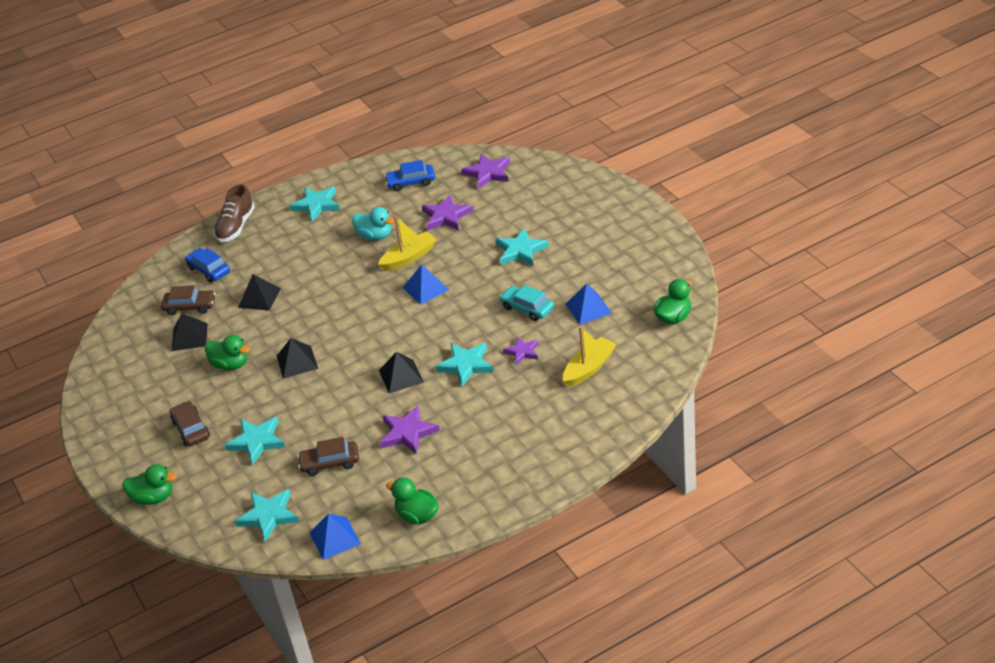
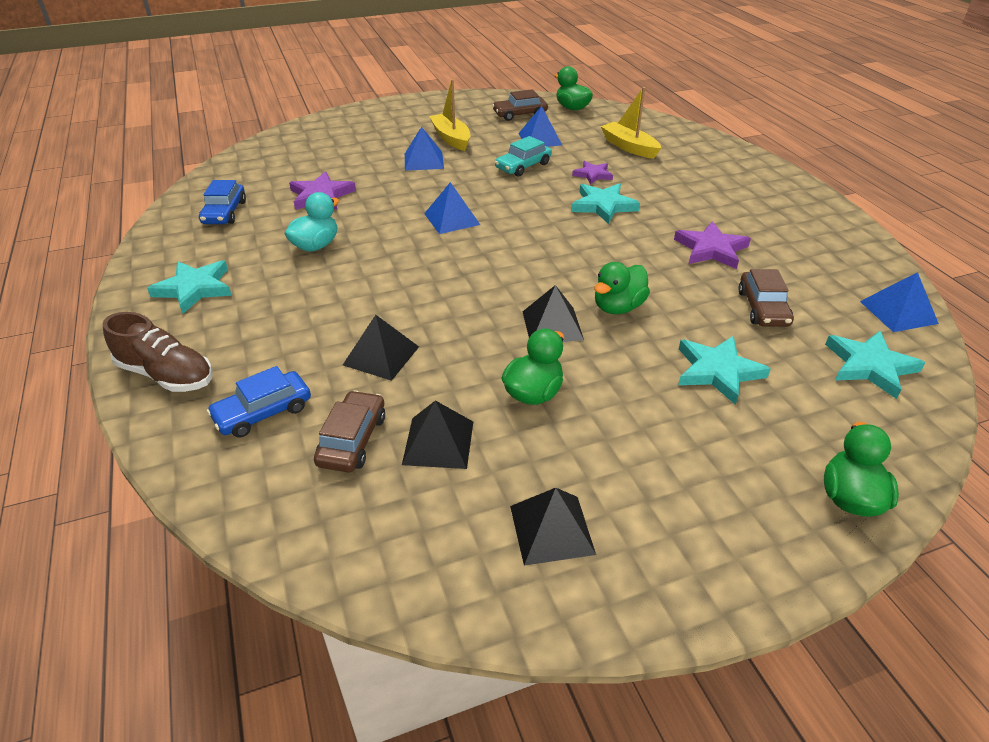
camera: 85 degrees left, 0 degrees up
(191, 429) = (682, 445): brown car -> brown car (520, 114)
(401, 376) = (609, 246): black pyramid -> black pyramid (551, 529)
(409, 257) = (382, 225): yellow boat -> yellow boat (451, 138)
(417, 516) = (849, 253): green duck -> green duck (618, 307)
(488, 173) = (263, 165): purple star -> none
(520, 251) = (424, 161): turquoise star -> blue pyramid

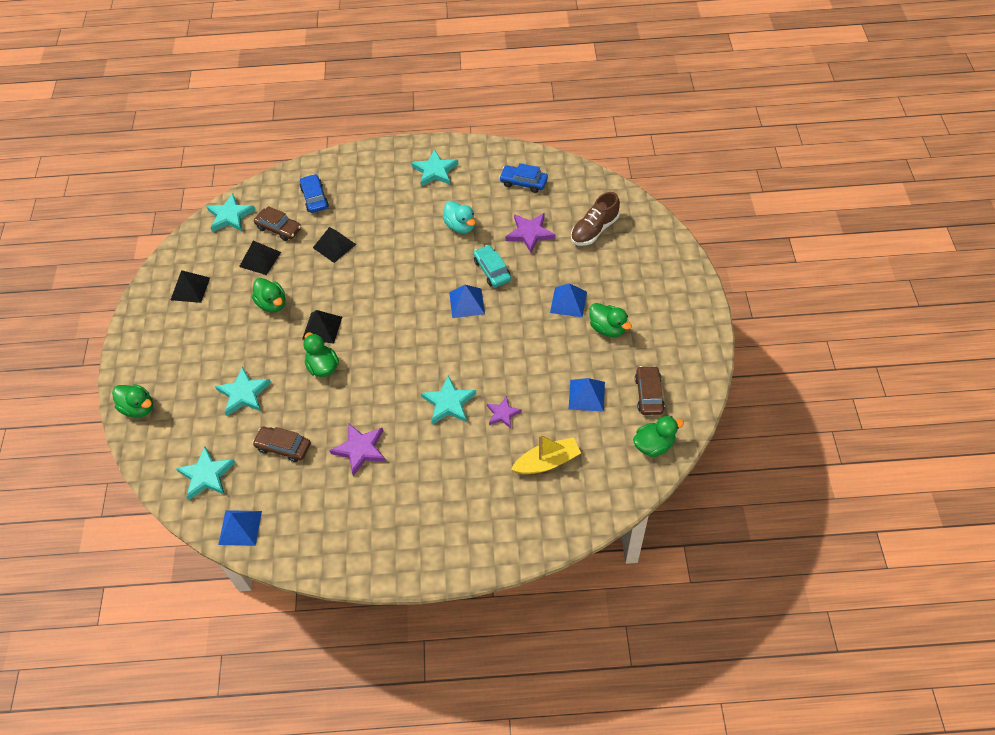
camera: 110 degrees right, 15 degrees up
(166, 375) = (361, 163): brown shoe -> brown shoe (594, 230)
(327, 535) = (230, 216): none -> turquoise star
(451, 138) = (607, 328): yellow boat -> green duck
(523, 166) = (536, 368): turquoise car -> turquoise car (492, 270)

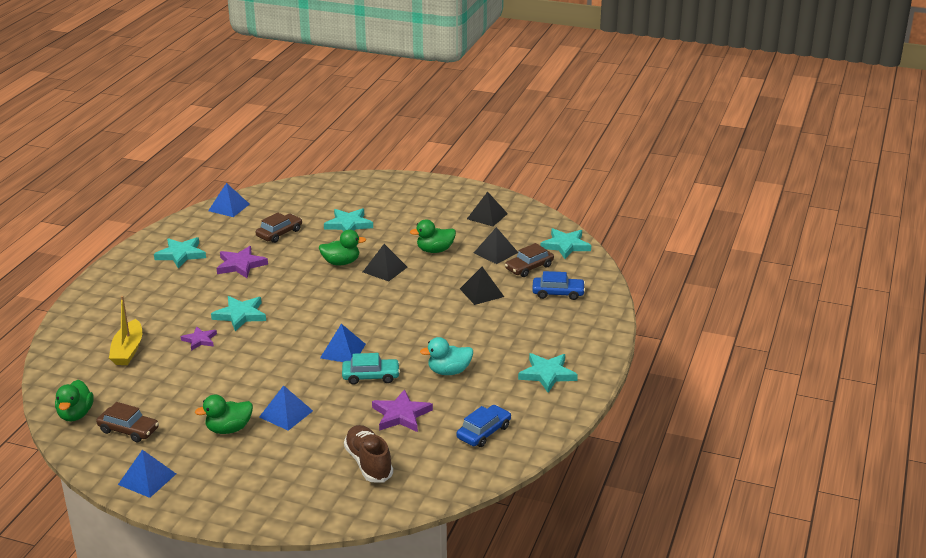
camera: 110 degrees right, 25 degrees down
(138, 408) = (378, 182): green duck -> none
(206, 475) = (287, 200): turquoise star -> turquoise star (181, 254)
(586, 395) = (168, 392): blue pyramid -> blue pyramid (147, 479)

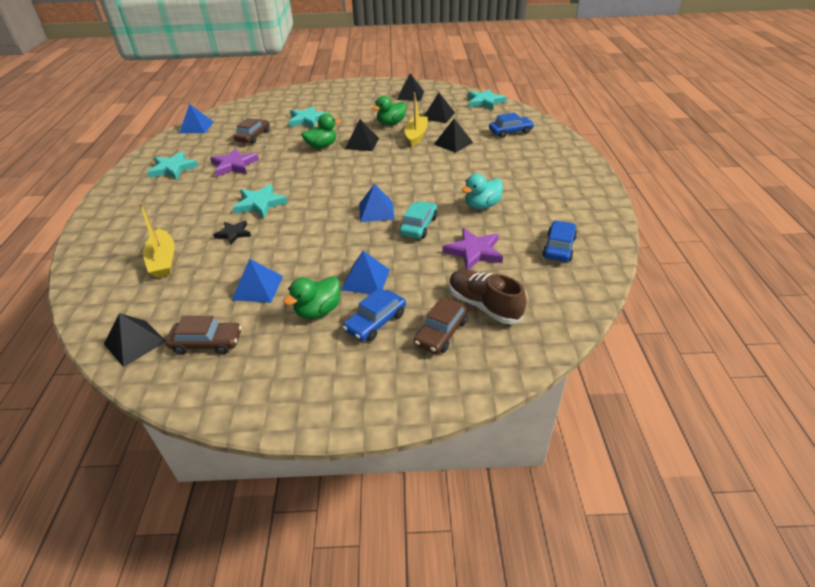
camera: 20 degrees left, 10 degrees up
(76, 414) = (135, 342): green duck -> black pyramid
(147, 479) = (260, 394): blue pyramid -> blue pyramid (258, 287)
(200, 340) = (233, 233): purple star -> black star
(268, 451) = (375, 322): none -> blue car
(371, 376) = (419, 226): turquoise car -> turquoise car turned 45 degrees counterclockwise
(449, 273) = (416, 136): none -> yellow boat
(529, 267) = (472, 120): brown car -> brown car (441, 332)
(547, 374) = (562, 188): turquoise star -> none

